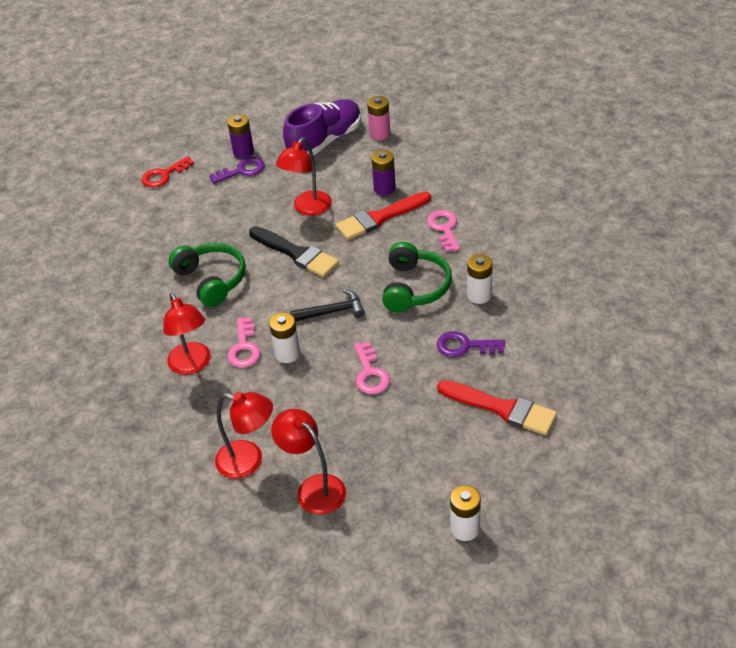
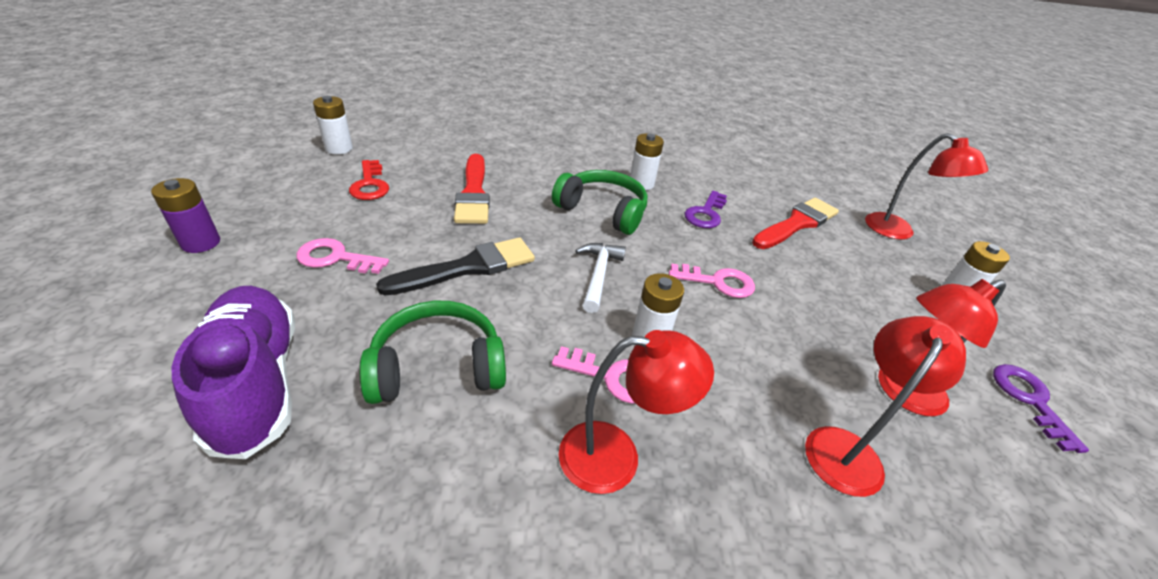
camera: 75 degrees left, 5 degrees down
(164, 175) = (103, 342): red key -> red key (370, 184)
(242, 171) = (238, 257): purple key -> purple key (1029, 400)
(307, 208) = (395, 231): red lamp -> red lamp (898, 232)
(325, 141) = (292, 180): purple shoe -> purple shoe (256, 382)
(332, 311) = (598, 275): black hammer -> white hammer
(379, 134) = (339, 148): pink battery -> white battery
(384, 189) = (431, 175): purple battery -> none
(444, 228) = (532, 168): pink key -> pink key (335, 258)

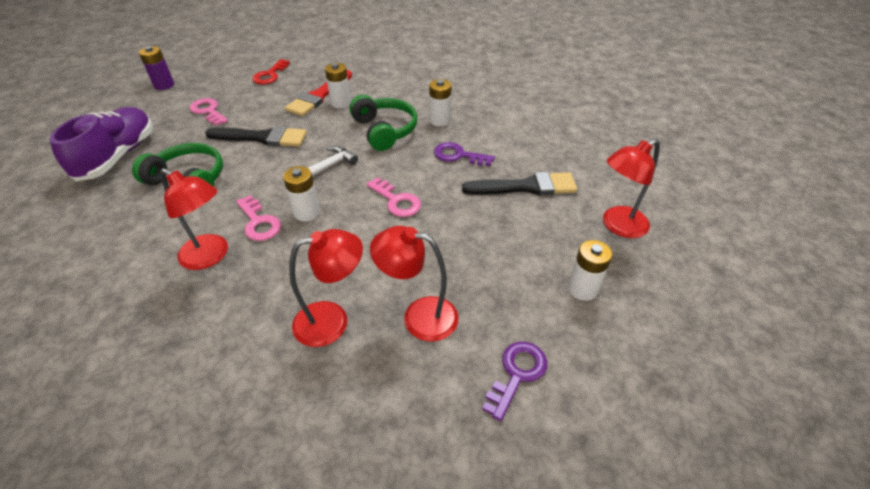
camera: 40 degrees right, 5 degrees up
(339, 148) = (279, 49): white battery -> white battery (340, 103)
(706, 213) = (458, 155): purple key -> purple key turned 45 degrees clockwise
(796, 224) = (525, 187): red brush -> black brush
(898, 232) = (618, 226): red lamp -> red lamp turned 60 degrees clockwise

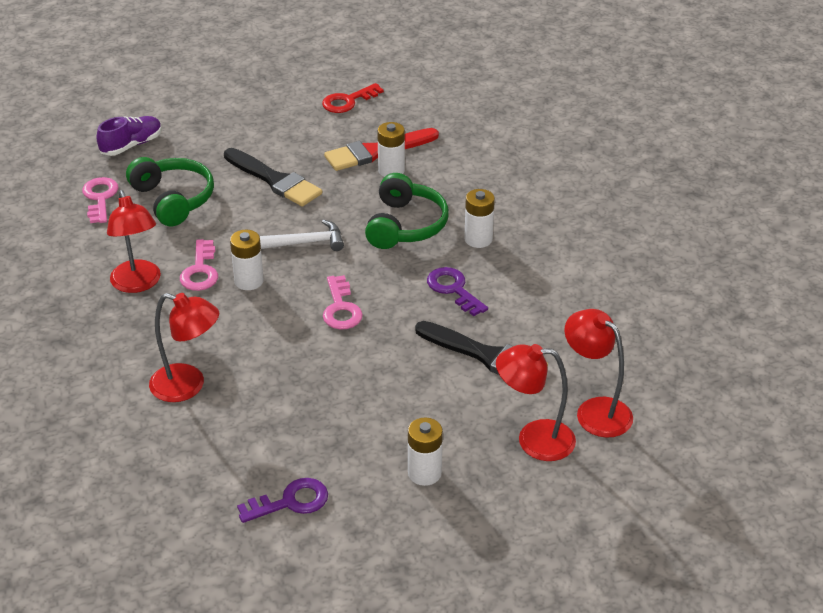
camera: 35 degrees right, 5 degrees down
(118, 156) = (132, 145): purple shoe -> purple shoe, size x0.59
(164, 85) = (230, 72): purple battery -> none
(208, 111) = (248, 125): pink key -> pink key (100, 198)
(419, 316) = (258, 419): red lamp -> red lamp (595, 410)

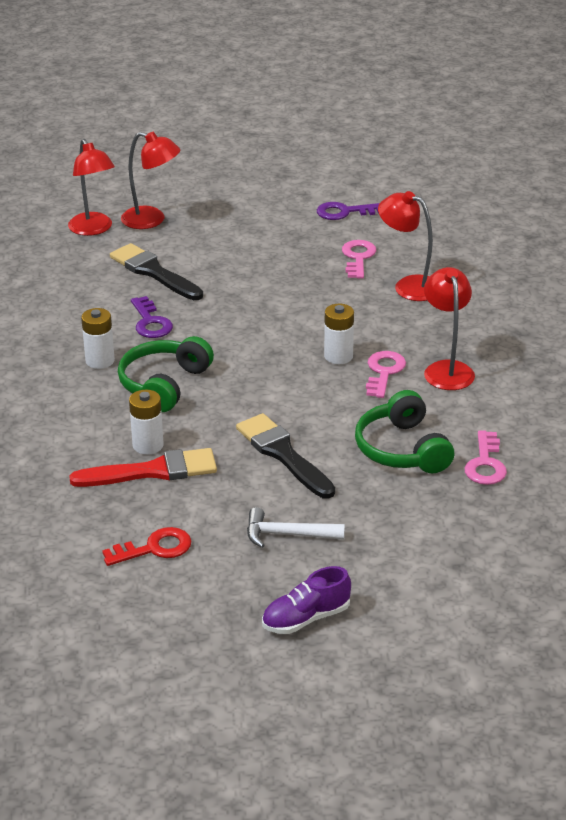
camera: 165 degrees left, 5 degrees down
(132, 145) = (446, 528): purple shoe -> purple shoe (306, 618)
(307, 242) = (270, 383): white hammer -> white hammer (288, 534)
(341, 308) = (260, 322): pink key -> pink key (358, 257)
(424, 473) = (242, 214): white battery -> none

